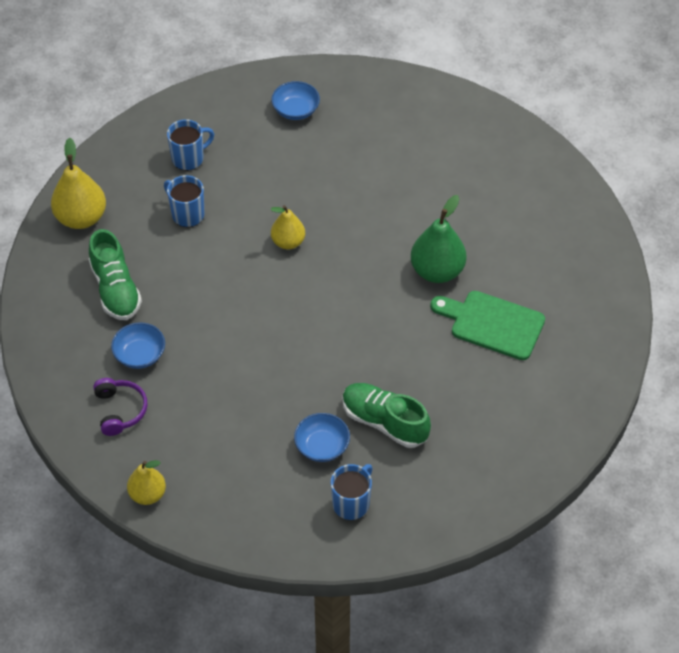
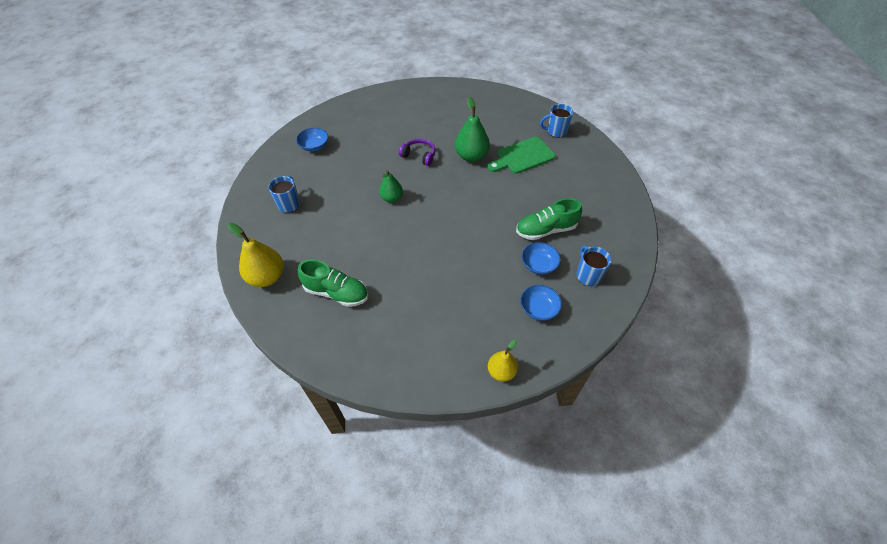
camera: 50 degrees left, 0 degrees up
(120, 410) = (425, 346): purple headphones -> purple headphones (419, 156)
(140, 354) = (395, 310): blue bowl -> blue bowl (538, 309)
(187, 214) = (324, 227): blue mug -> blue mug (556, 131)
(288, 242) = (392, 198): yellow pear -> green pear

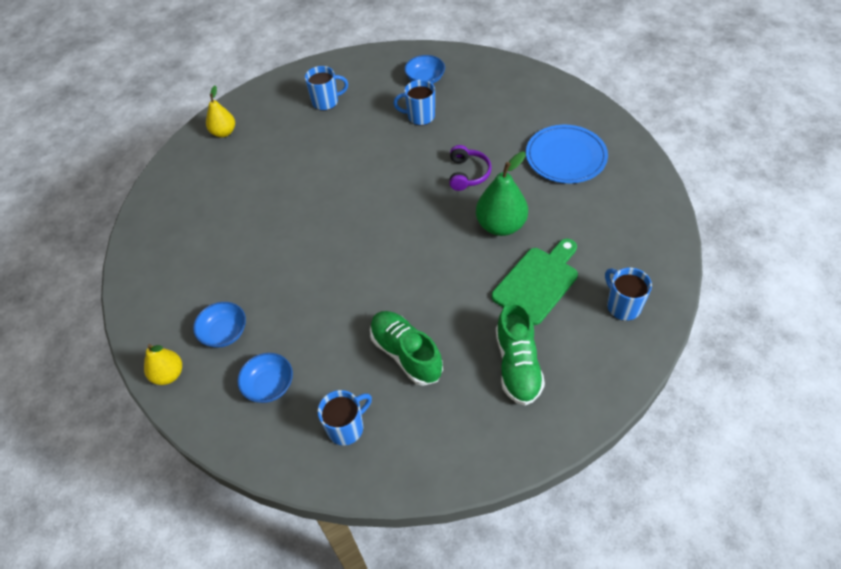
camera: 70 degrees right, 0 degrees up
(267, 277) = (224, 132): yellow pear -> yellow pear, size x0.63
(336, 292) = (224, 191): green shoe -> green shoe (517, 365)
(349, 160) = (420, 116): none -> blue mug
(392, 198) = (379, 178): green pear -> none
(436, 112) = (566, 157): none -> blue plate
(523, 156) = (537, 282): green cutting board -> green cutting board turned 90 degrees clockwise
(538, 265) = (340, 364): blue bowl -> blue bowl (224, 332)

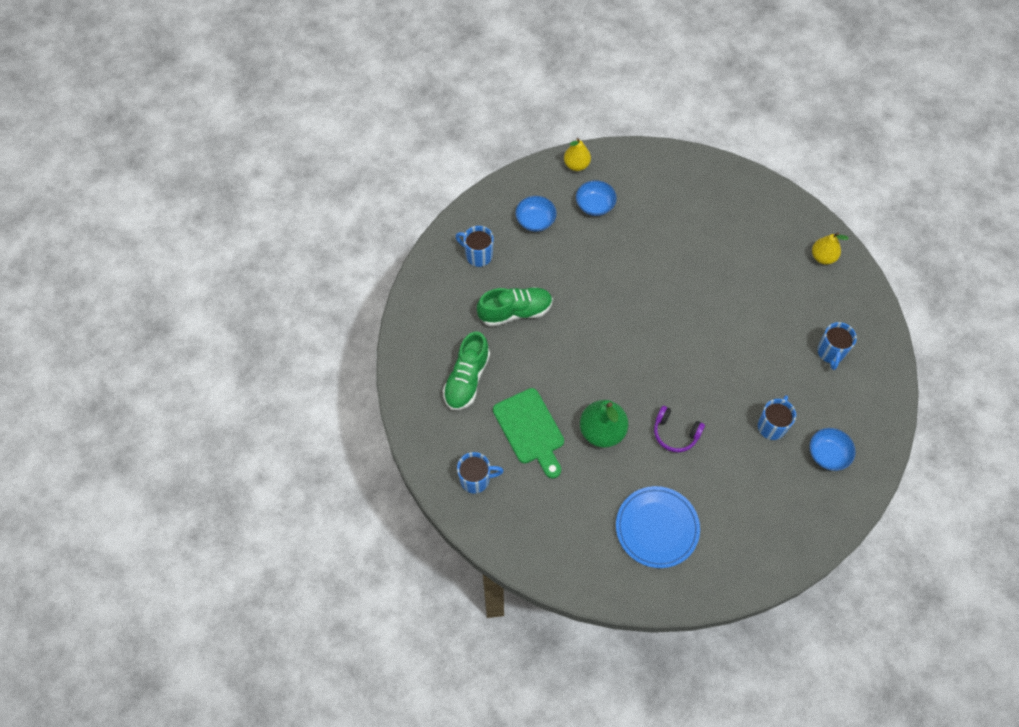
camera: 110 degrees right, 10 degrees up
(346, 427) = (478, 255): blue mug -> blue mug turned 135 degrees clockwise
(517, 365) = (467, 379): green shoe -> green shoe turned 90 degrees counterclockwise

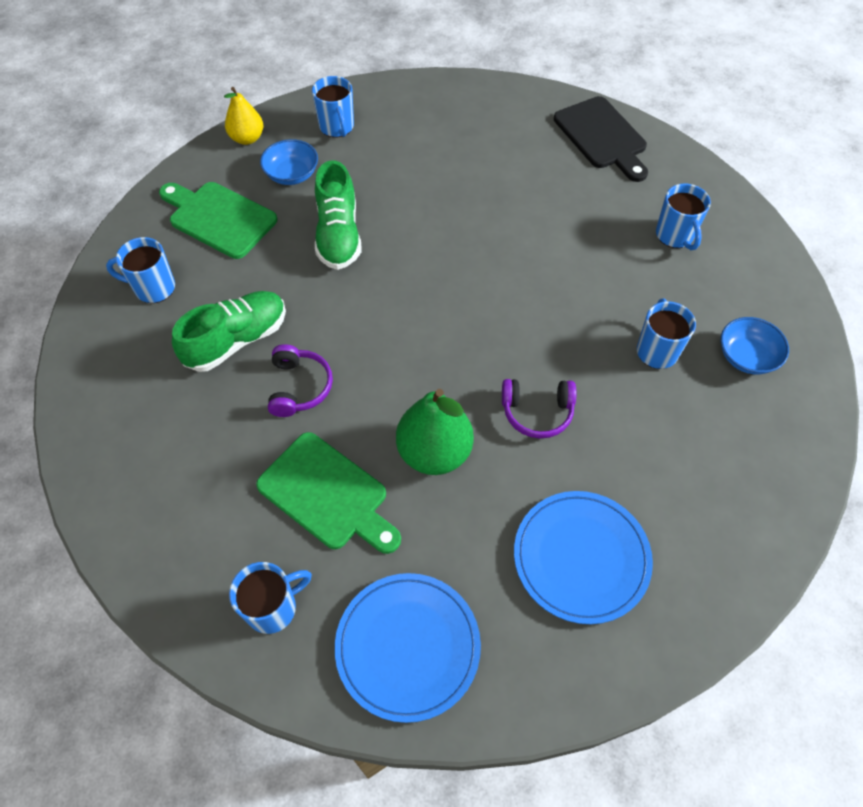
camera: 25 degrees left, 5 degrees down
(467, 379) = (200, 460): green shoe -> green shoe (338, 235)
(535, 220) = (219, 218): blue bowl -> green cutting board
(538, 531) = (408, 646): none -> blue plate
(540, 357) = (299, 387): none -> purple headphones
(640, 178) = (337, 127): none -> blue mug
(823, 257) = (602, 136): yellow pear -> black cutting board

